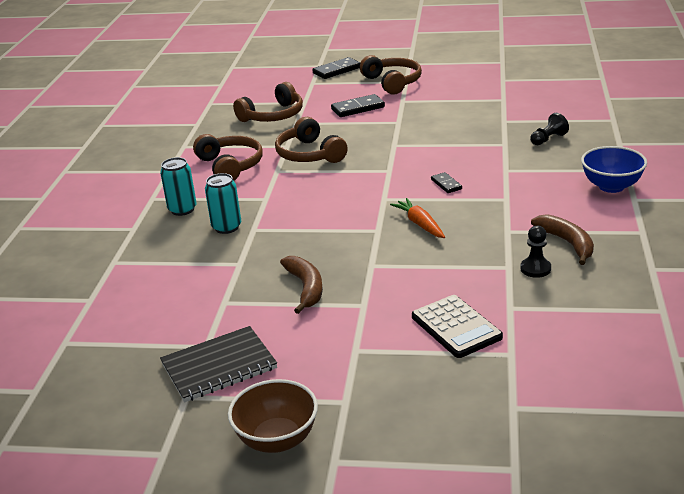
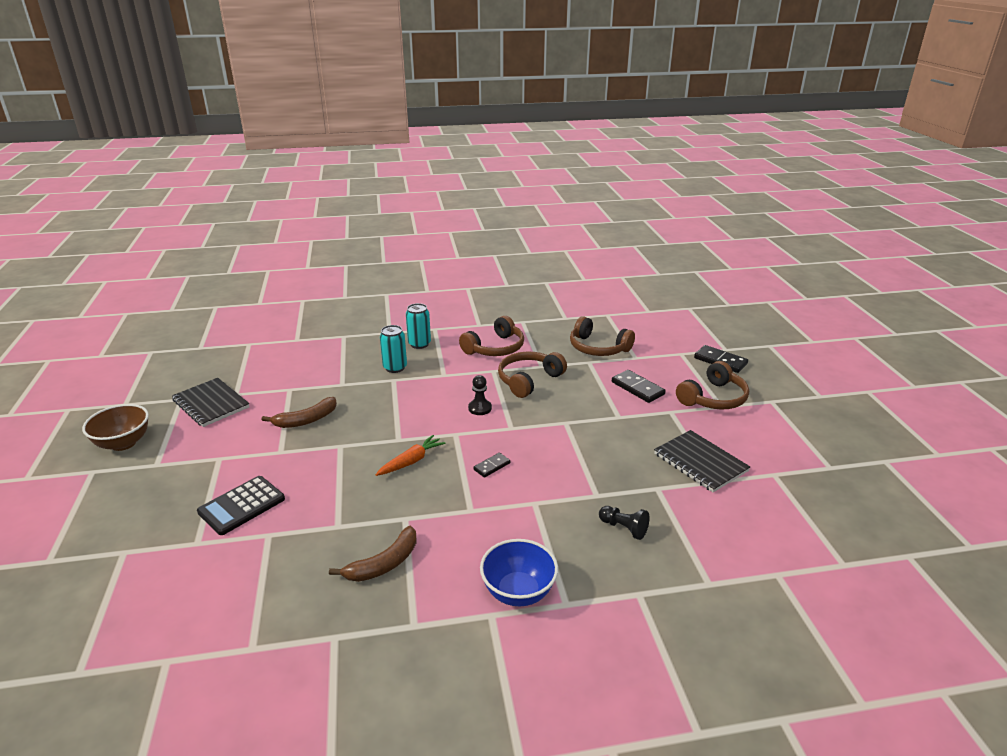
camera: 70 degrees right, 0 degrees up
(478, 101) = (700, 462): none -> black notebook
(535, 269) = (334, 545): black pawn -> black pawn (480, 408)

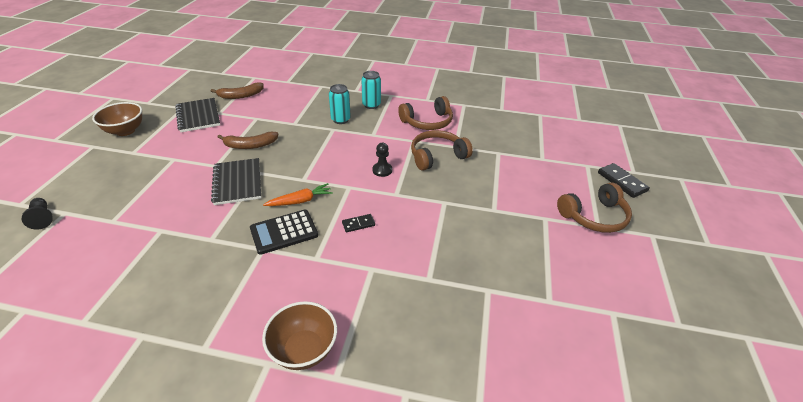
camera: 20 degrees right, 10 degrees up
(241, 505) = (160, 201): black calculator -> black calculator (284, 232)
(384, 563) = (220, 284): brown banana -> brown banana (241, 95)
(518, 592) = (304, 350): blue bowl -> brown bowl
(598, 348) = (513, 142): brown headphones -> none
(623, 528) = (433, 320): black pawn -> black pawn (42, 218)
(637, 388) = (527, 188): black domino -> none
(700, 462) = (544, 277): black notebook -> black notebook (238, 182)

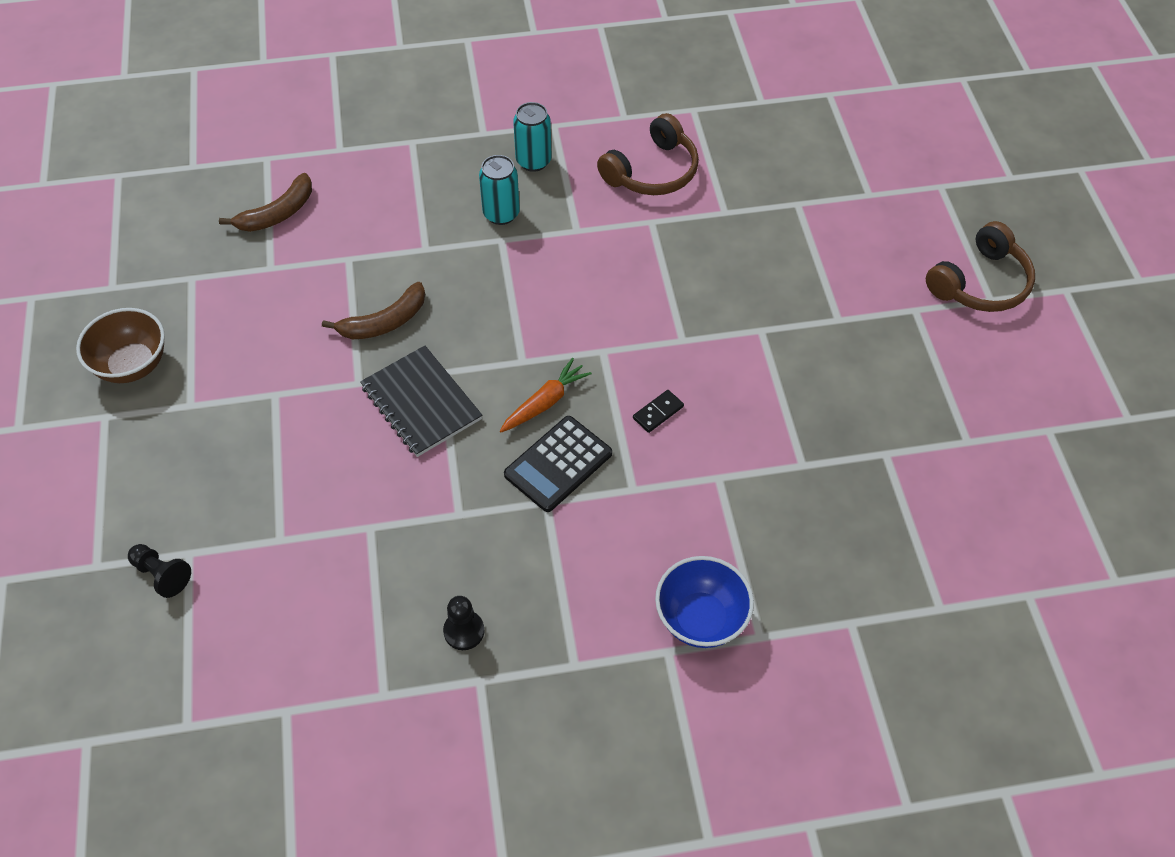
camera: 20 degrees left, 15 degrees up
(198, 116) = (238, 288): black notebook -> none
(304, 350) = (700, 619): brown bowl -> blue bowl
(382, 170) = (635, 300): black pawn -> black pawn (464, 631)
(437, 156) = (706, 243): brown headphones -> none
(621, 182) = (999, 203): black domino -> none

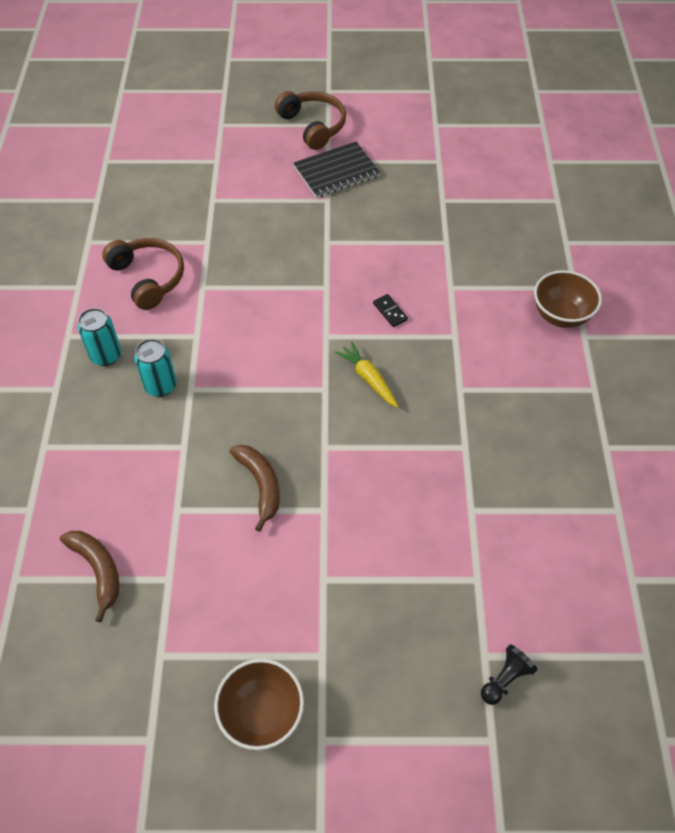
camera: 80 degrees left, 0 degrees up
(421, 403) = (354, 463): black notebook -> black notebook (336, 172)
(464, 631) = (566, 453): black pawn -> none
(545, 402) = (368, 379): orange carrot -> yellow carrot
(558, 464) = (427, 378): black calculator -> none
(700, 619) = (561, 315): blue bowl -> brown bowl

